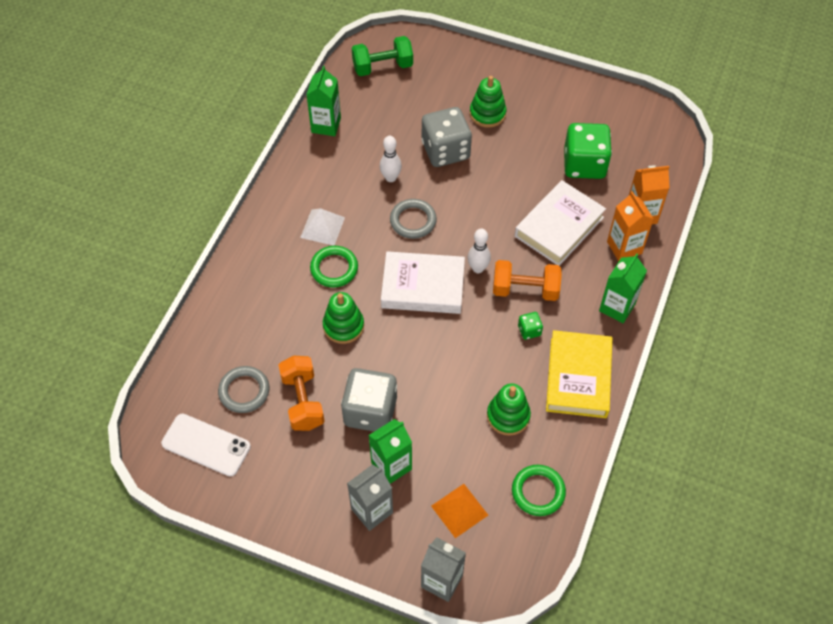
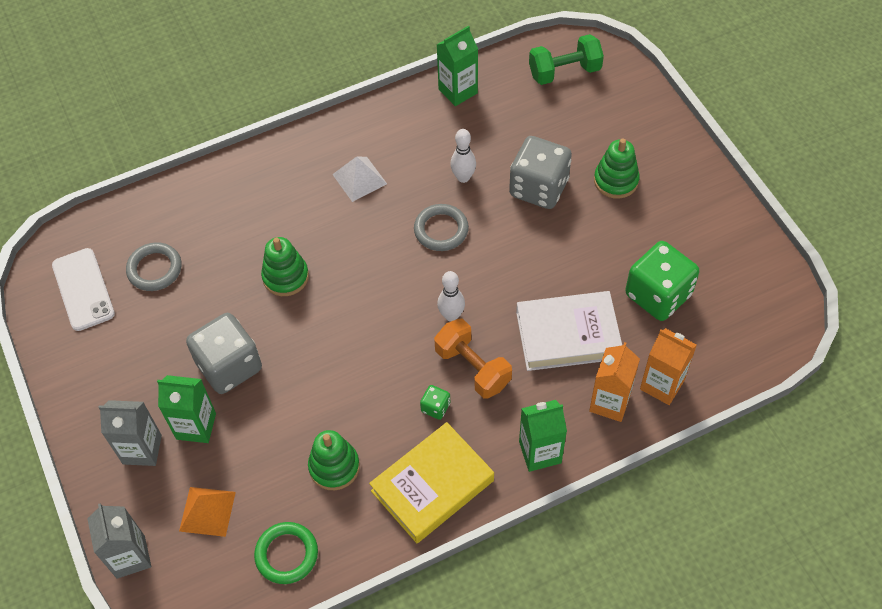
camera: 45 degrees right, 0 degrees up
(303, 401) = (188, 314): orange dumbbell -> none
(334, 268) = (331, 222): green ring -> none
(382, 67) = (564, 72): green dumbbell -> green dumbbell turned 45 degrees counterclockwise
(423, 287) = (386, 294): white book -> none

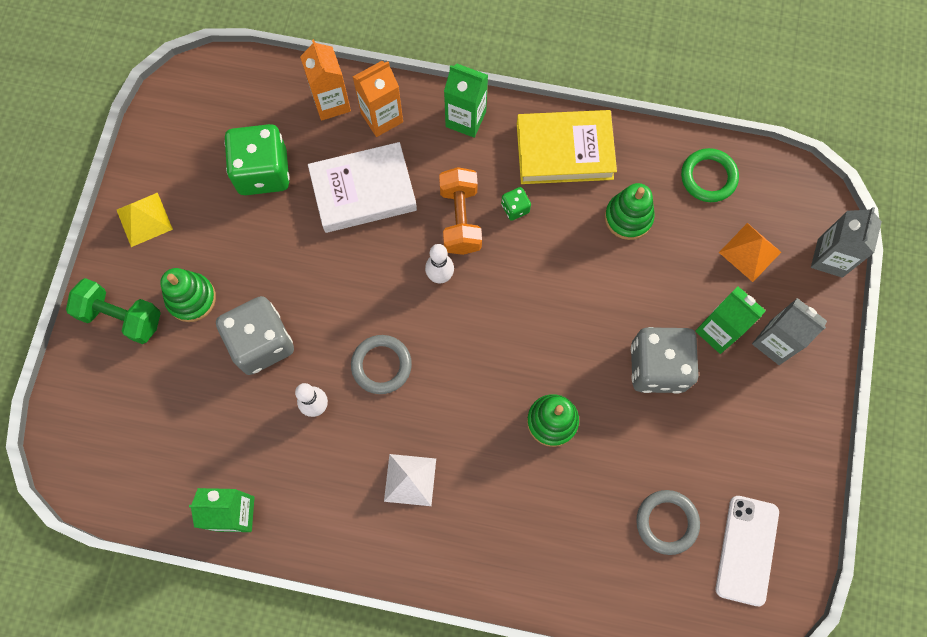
camera: 145 degrees left, 15 degrees up
(564, 72) = (118, 454): green dumbbell -> green dumbbell (121, 317)
(568, 335) = (363, 191): white book -> white book turned 45 degrees counterclockwise
(705, 204) = (144, 219): none -> yellow pyramid

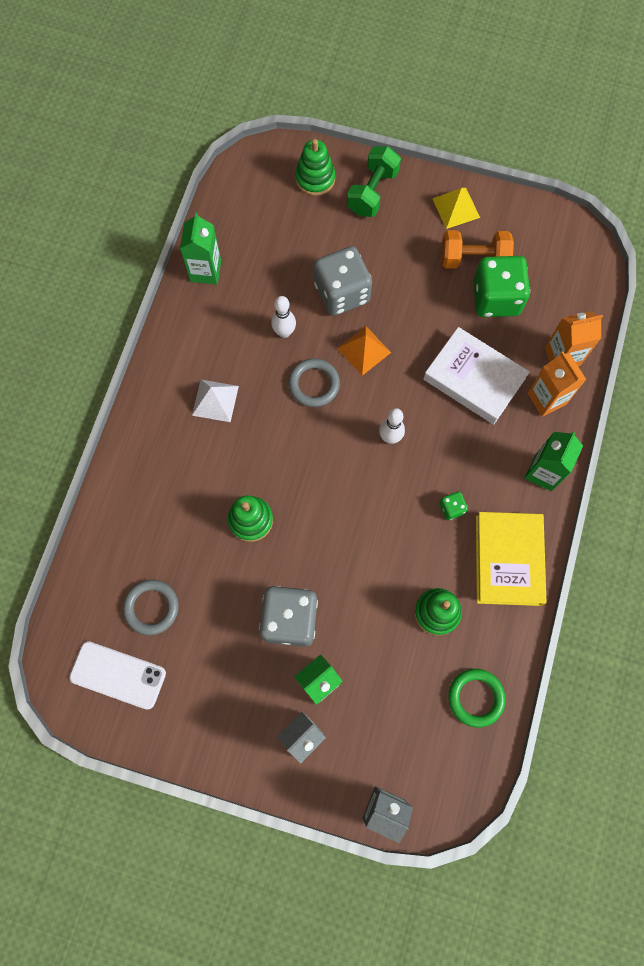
camera: 95 degrees right, 0 degrees up
(191, 298) = (384, 242): green stacking toy -> green stacking toy (315, 179)
(363, 191) = (474, 379): white book -> white book turned 45 degrees counterclockwise
(460, 219) = (443, 459): orange dumbbell -> orange dumbbell (473, 259)
(750, 252) = (395, 726): orange pyramid -> orange pyramid (363, 350)

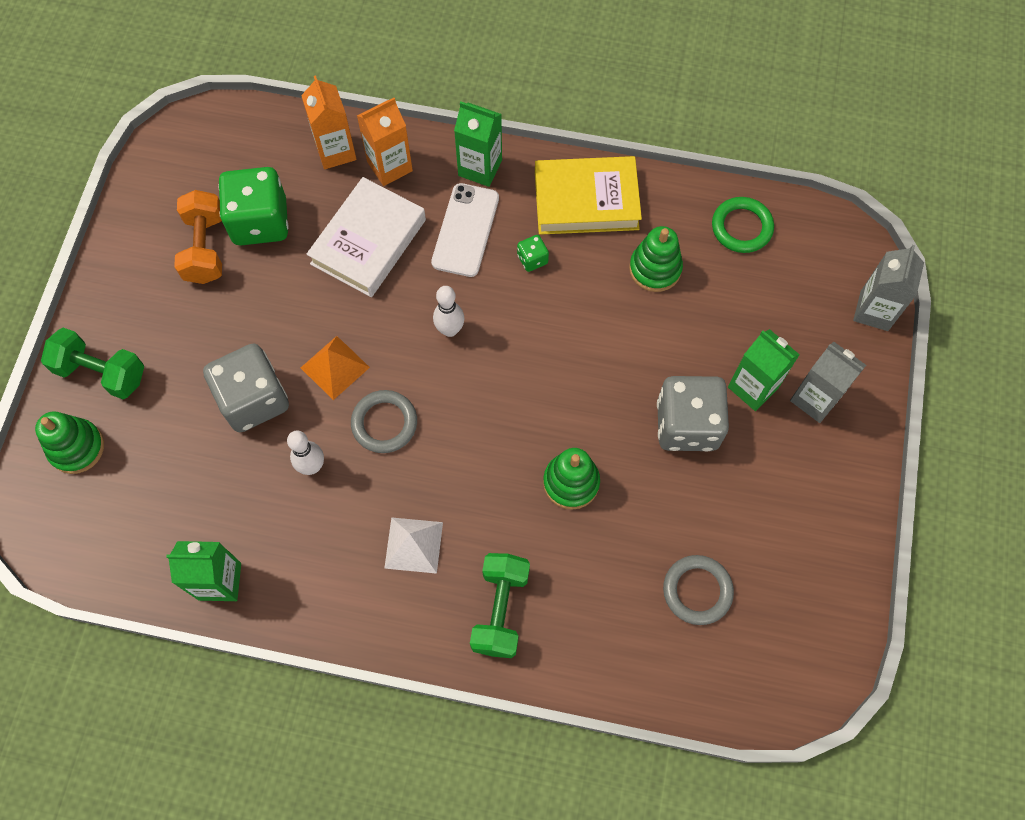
camera: 95 degrees left, 5 degrees down
(118, 675) = (786, 621): white phone -> white phone (465, 230)
(158, 458) = (500, 610): none -> green dumbbell
(456, 208) = (130, 271): yellow pyramid -> none

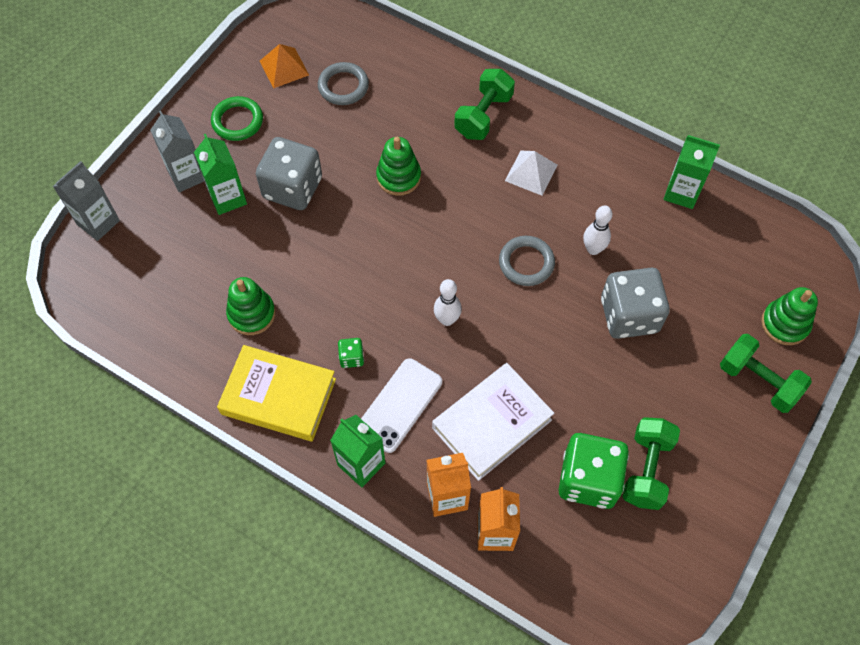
camera: 160 degrees left, 5 degrees down
(205, 248) = (646, 469): orange dumbbell -> green dumbbell
(335, 367) = (554, 320): orange pyramid -> orange pyramid (284, 67)
(741, 227) = (158, 325): green ring -> green ring (237, 121)

